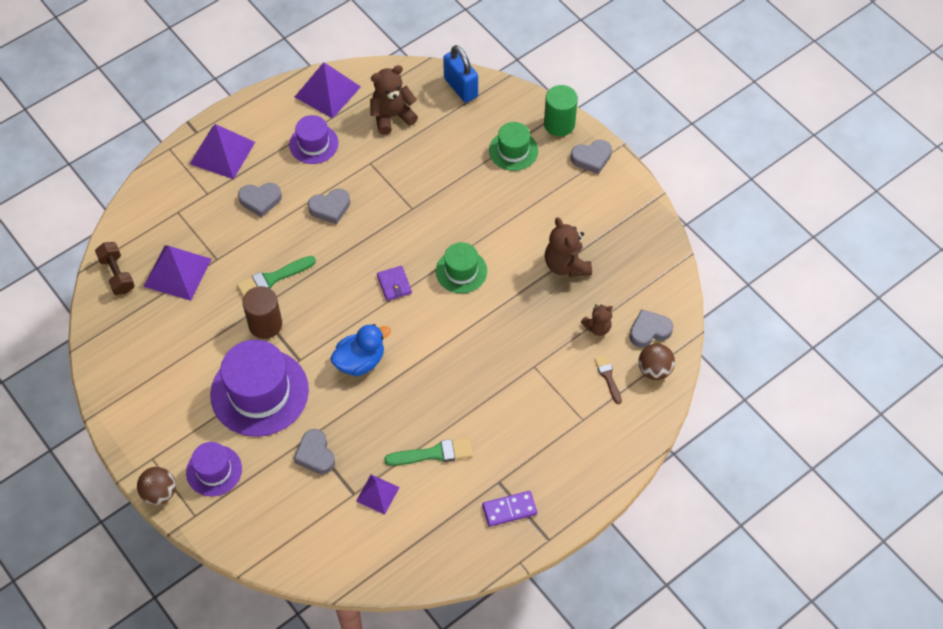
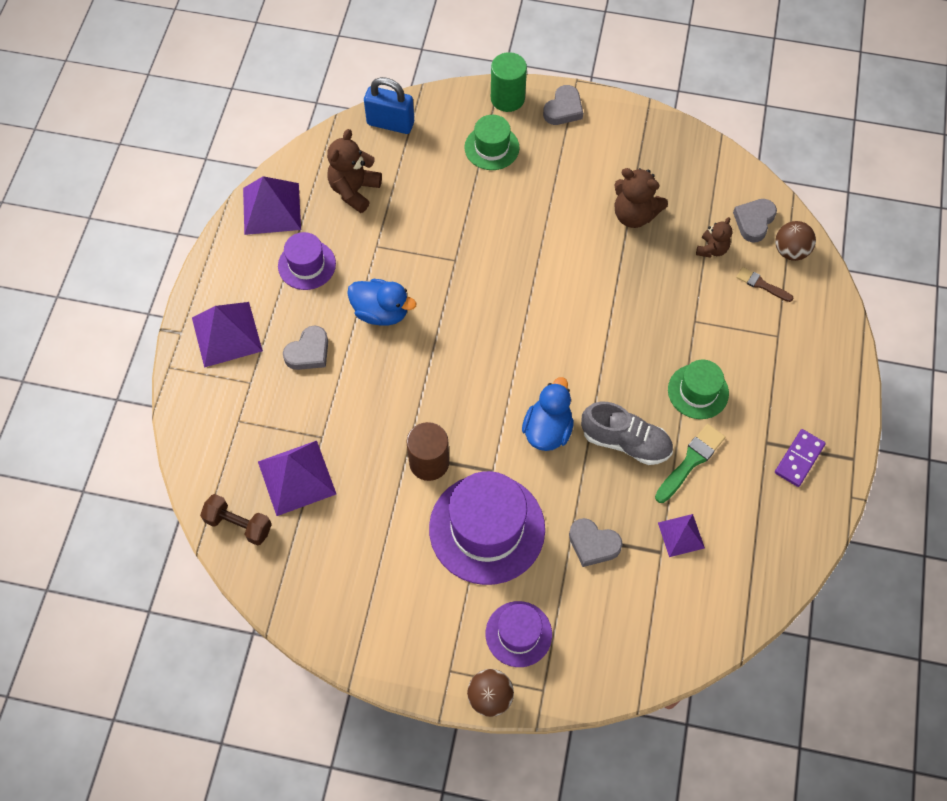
camera: 40 degrees left, 5 degrees up
(273, 278) = (393, 415): green brush -> none
(330, 208) = (381, 312): grey heart -> blue duck
(394, 284) = (508, 339): purple wallet -> none
(403, 408) = (625, 442): none -> grey shoe
(461, 271) = (553, 284): green hat -> green hat (698, 391)

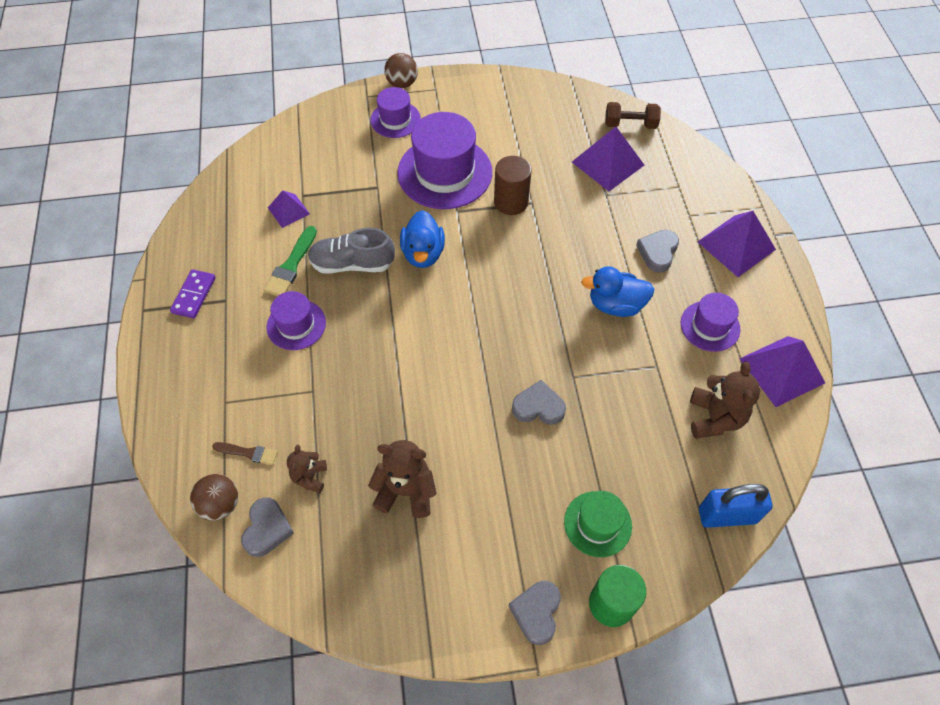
camera: 160 degrees right, 5 degrees down
(593, 544) = (358, 185): grey heart -> grey heart (538, 407)
(698, 391) = (296, 325): green hat -> purple hat

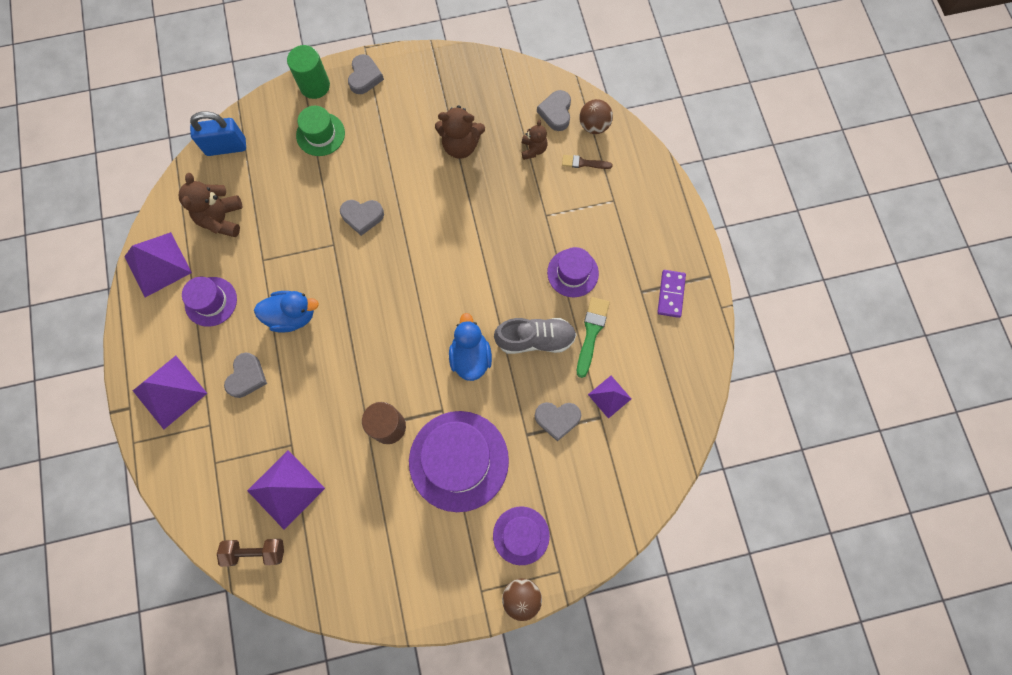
camera: 175 degrees right, 15 degrees up
(344, 196) = (557, 419): none -> grey heart

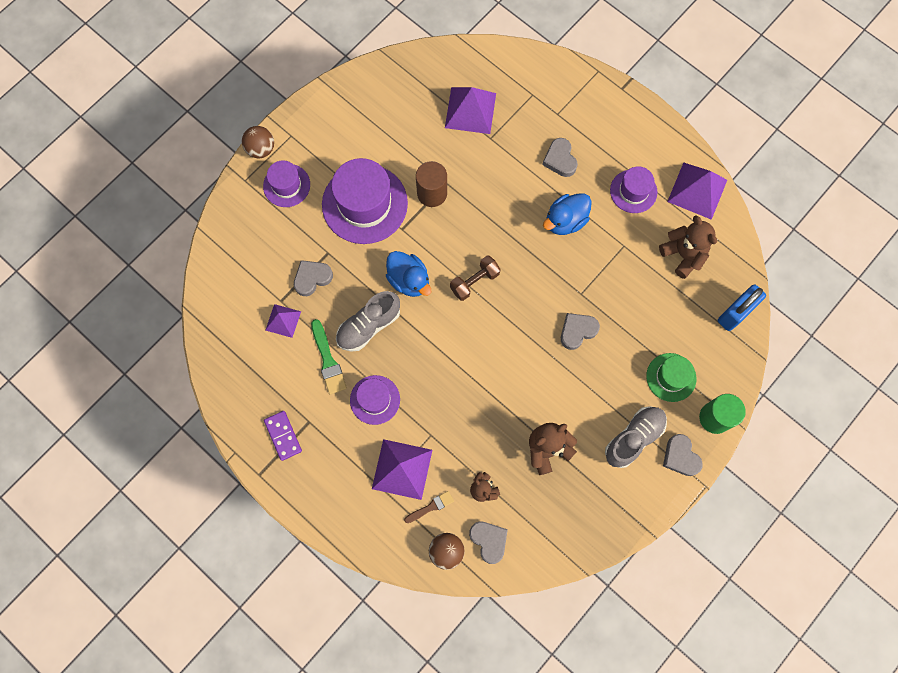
camera: 145 degrees right, 0 degrees up
(169, 391) = (604, 116): purple pyramid -> purple pyramid (402, 469)
(255, 551) = (458, 64): brown dumbbell -> brown dumbbell (474, 281)
(388, 111) = (634, 438): none -> grey shoe

